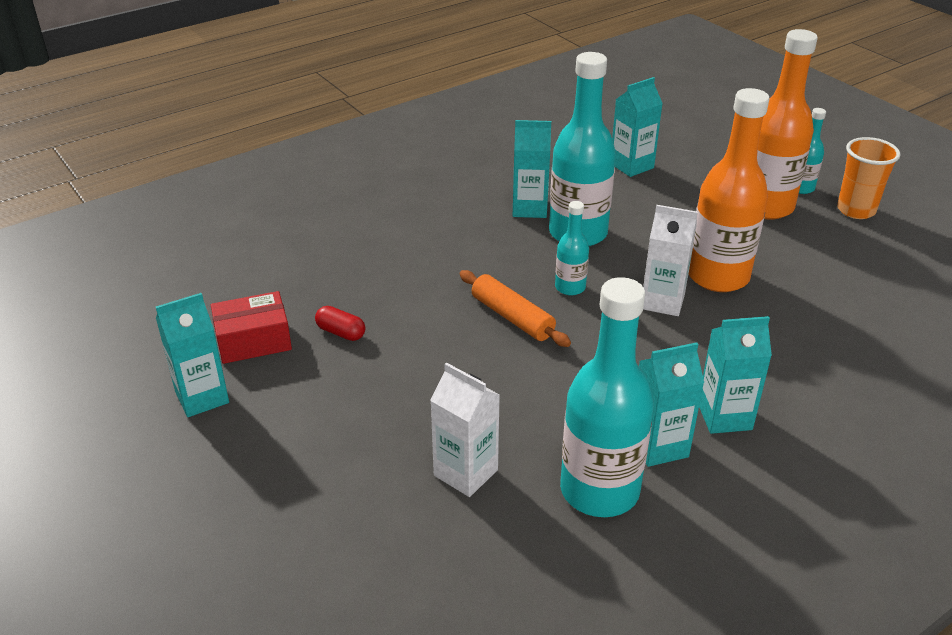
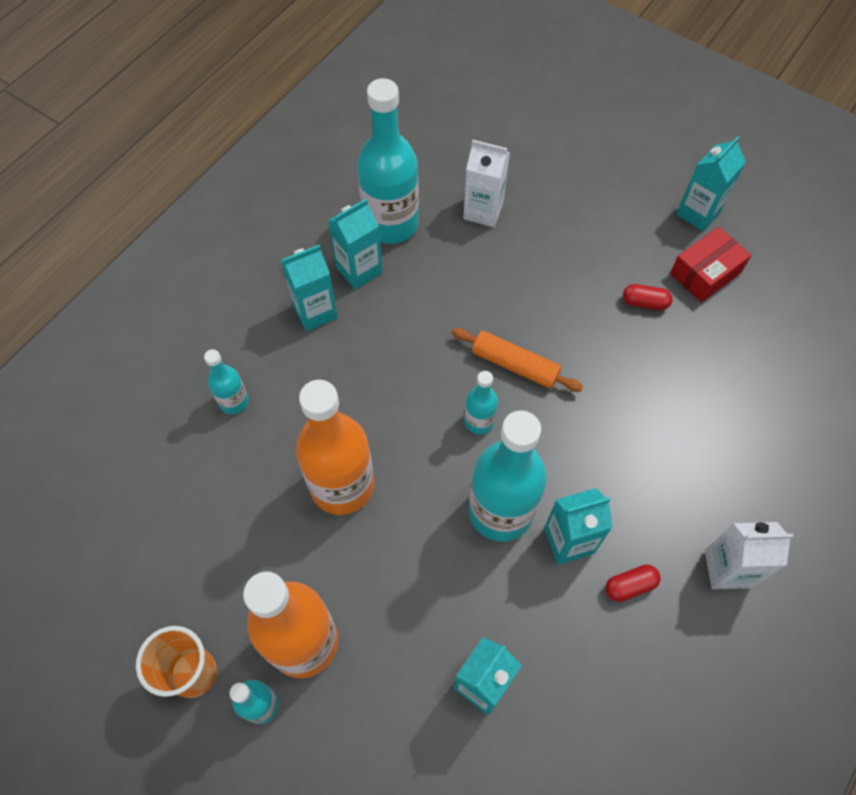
camera: 160 degrees right, 25 degrees up
(496, 181) = (630, 586): none -> red capsule
(662, 301) = (388, 429): white carton -> white carton (727, 568)
(828, 358) = (234, 401): none -> turquoise bottle

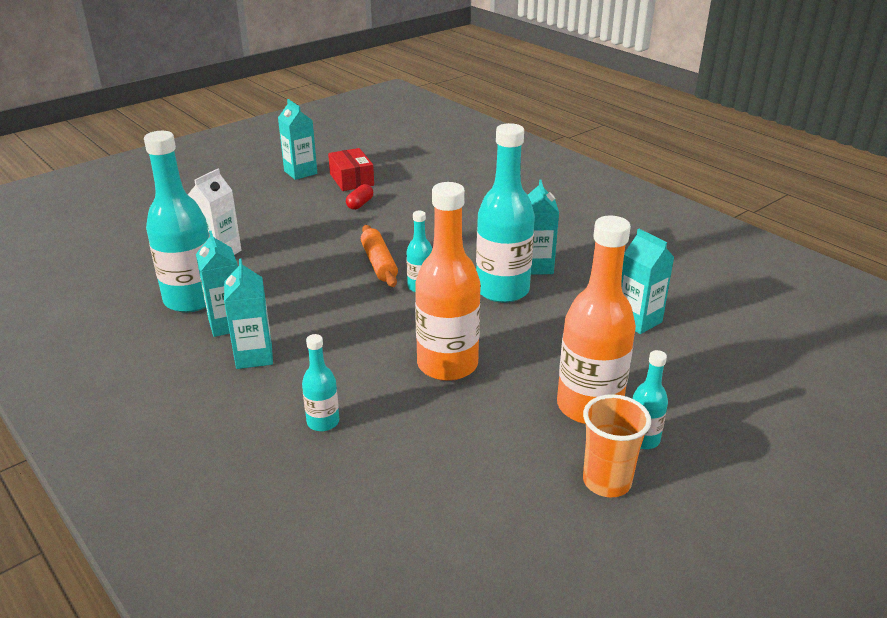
camera: 75 degrees left, 30 degrees down
(515, 365) = (379, 263): orange rolling pin -> orange rolling pin turned 60 degrees counterclockwise
(630, 586) = (577, 250): red capsule -> none
(727, 568) = (574, 215): white carton -> none

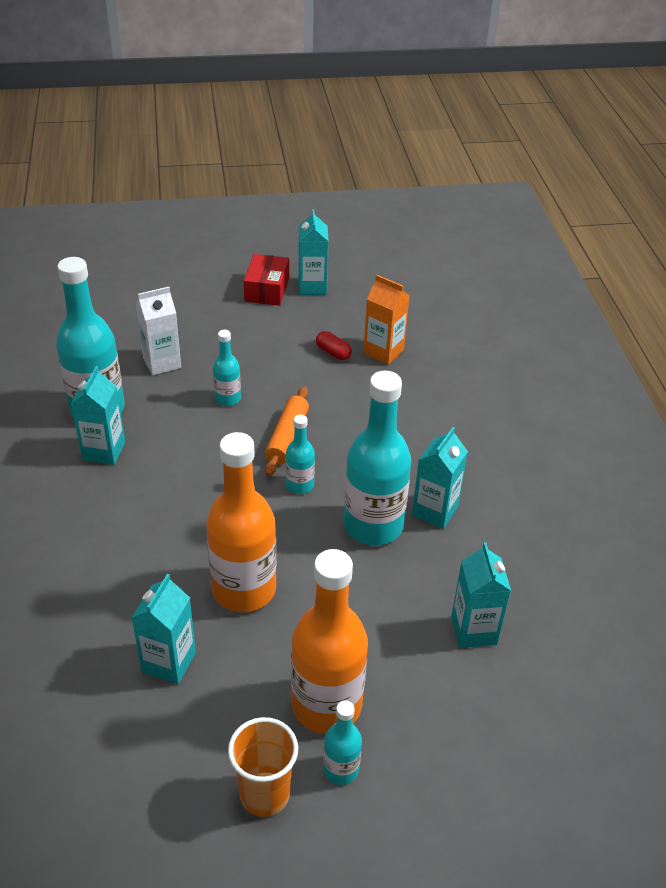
camera: 30 degrees right, 10 degrees up
(254, 356) = (96, 497): turquoise carton -> turquoise carton (169, 662)
(323, 422) = (92, 597): turquoise bottle -> turquoise bottle (228, 398)
(351, 179) = (353, 316): red box -> red box (267, 290)
(360, 204) = (333, 352): red capsule -> red capsule turned 75 degrees clockwise
(398, 192) = (383, 352): none -> orange carton

